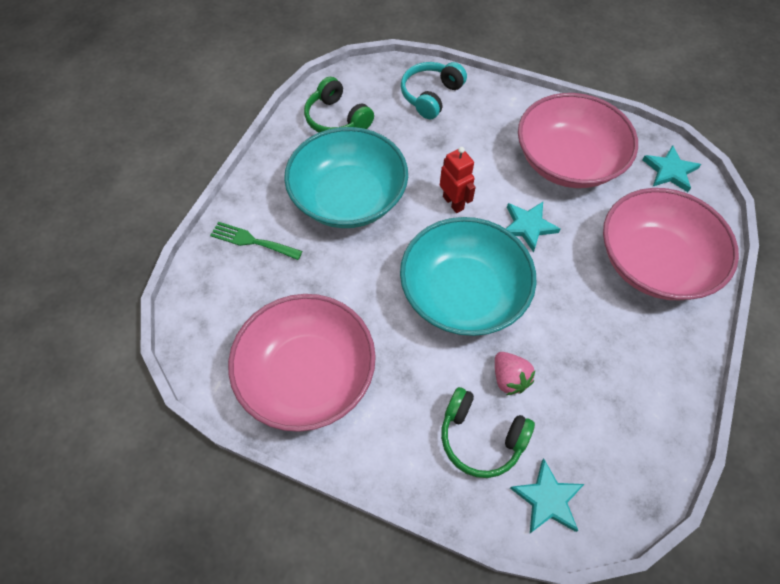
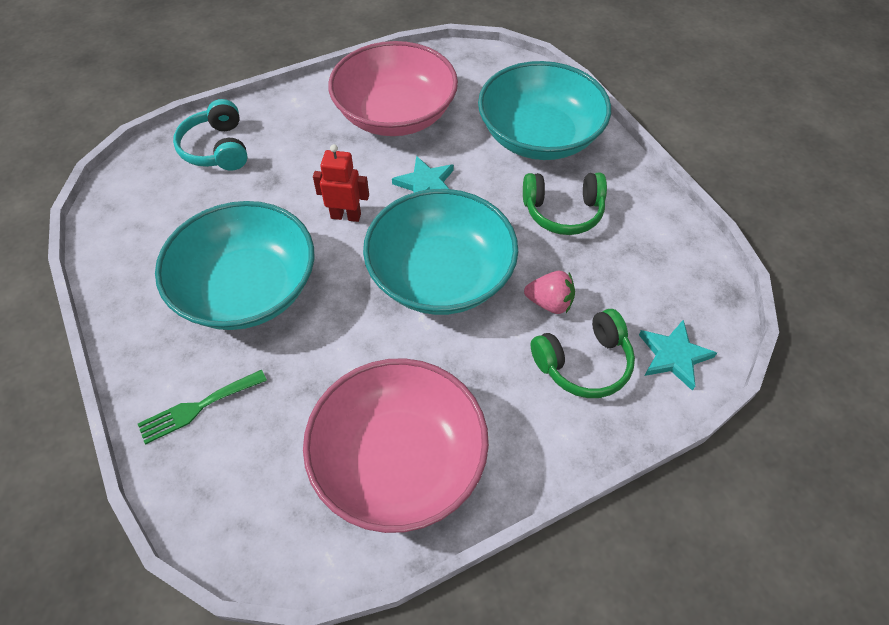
camera: 50 degrees left, 5 degrees down
(337, 119) = (148, 234): green headphones -> green headphones (563, 211)
(653, 262) = (539, 136): pink bowl -> turquoise bowl
(670, 171) = (474, 66): turquoise star -> none

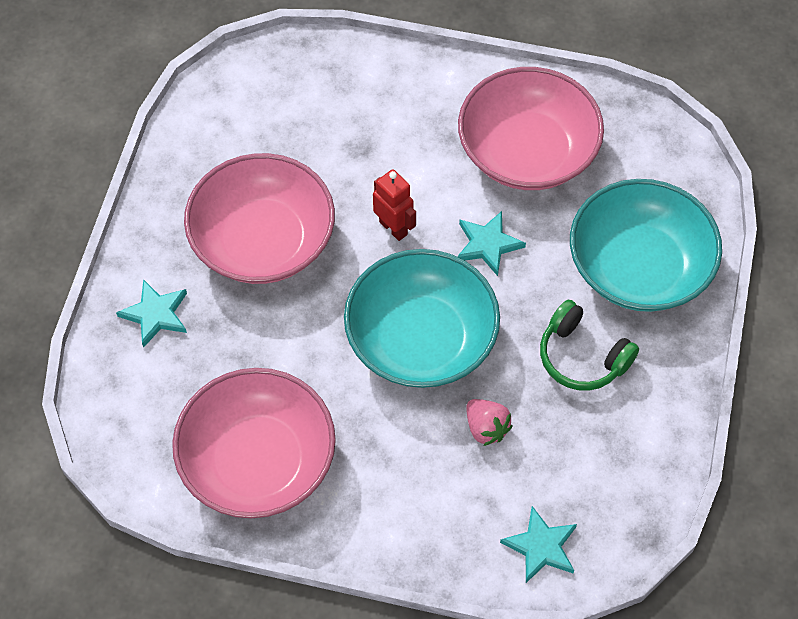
camera: 40 degrees right, 5 degrees up
(198, 407) = (155, 314): green fork -> turquoise star
(217, 148) = (343, 84): turquoise headphones -> none
(247, 289) = (263, 241): turquoise bowl -> pink bowl
(584, 363) = (463, 496): green headphones -> none

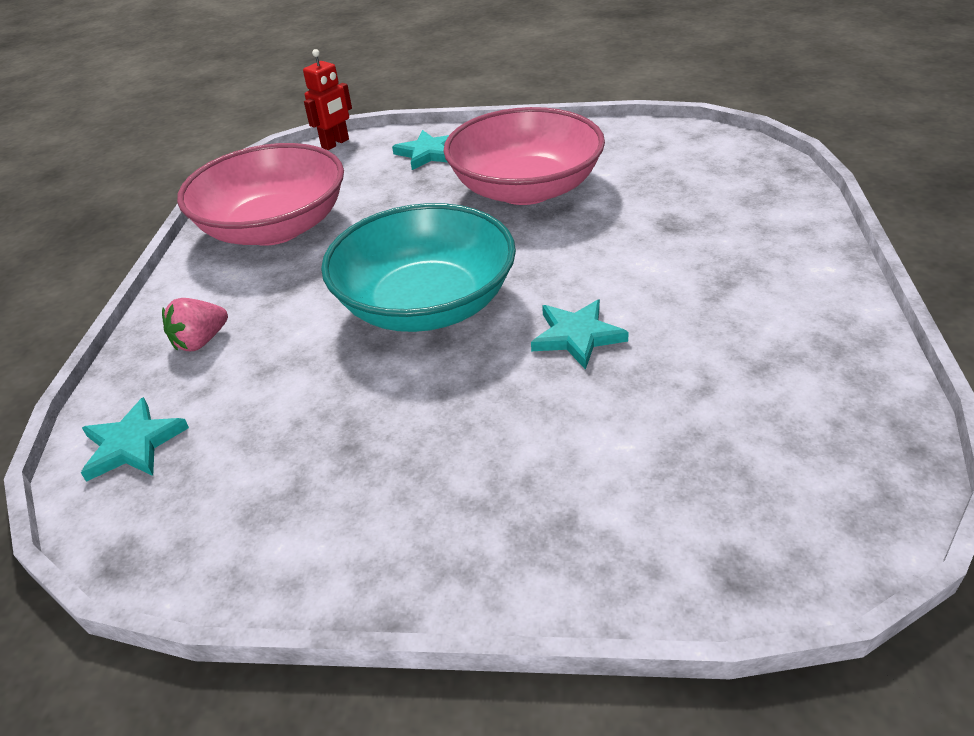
camera: 85 degrees right, 20 degrees down
(393, 228) = (573, 262): red robot -> red robot (335, 143)
(486, 428) = (306, 372): pink strawberry -> pink strawberry (201, 341)
(527, 152) = (745, 350): pink bowl -> none
(582, 357) = (420, 450): green headphones -> none
(639, 267) = (594, 498): turquoise bowl -> none

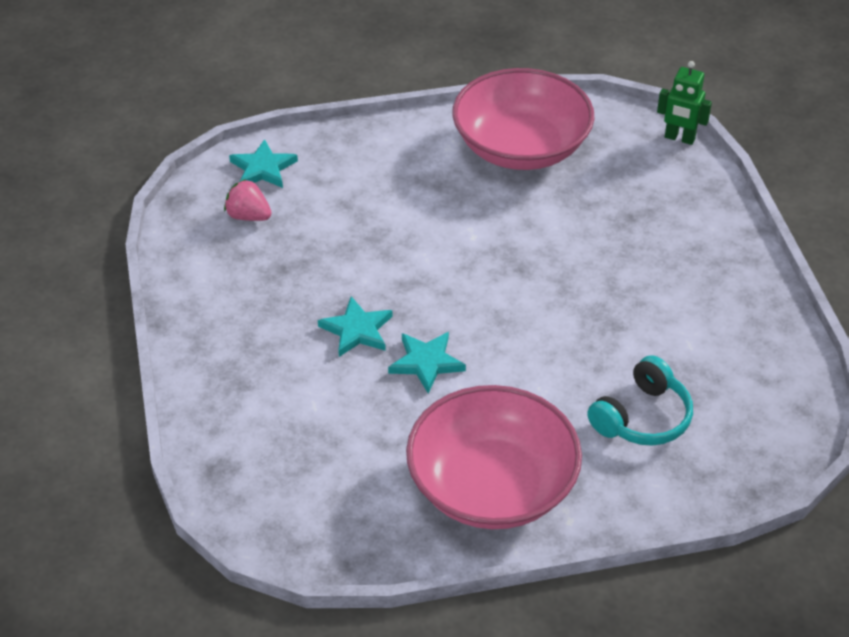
camera: 70 degrees right, 5 degrees up
(201, 341) = (366, 160): pink strawberry -> pink strawberry (248, 216)
(335, 143) = (679, 138): red robot -> green robot
(426, 304) = (442, 267): turquoise bowl -> none
(428, 153) = (684, 208): turquoise star -> turquoise star (357, 330)
(525, 189) = (640, 292): pink bowl -> pink bowl (492, 486)
(692, 209) = (642, 417): none -> turquoise headphones

